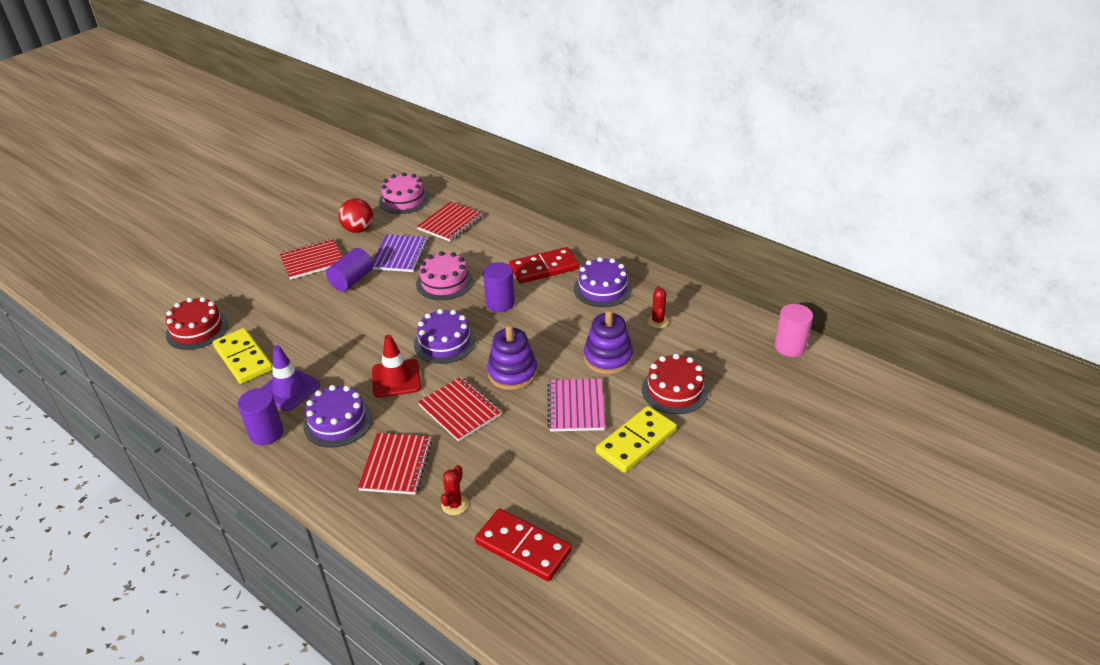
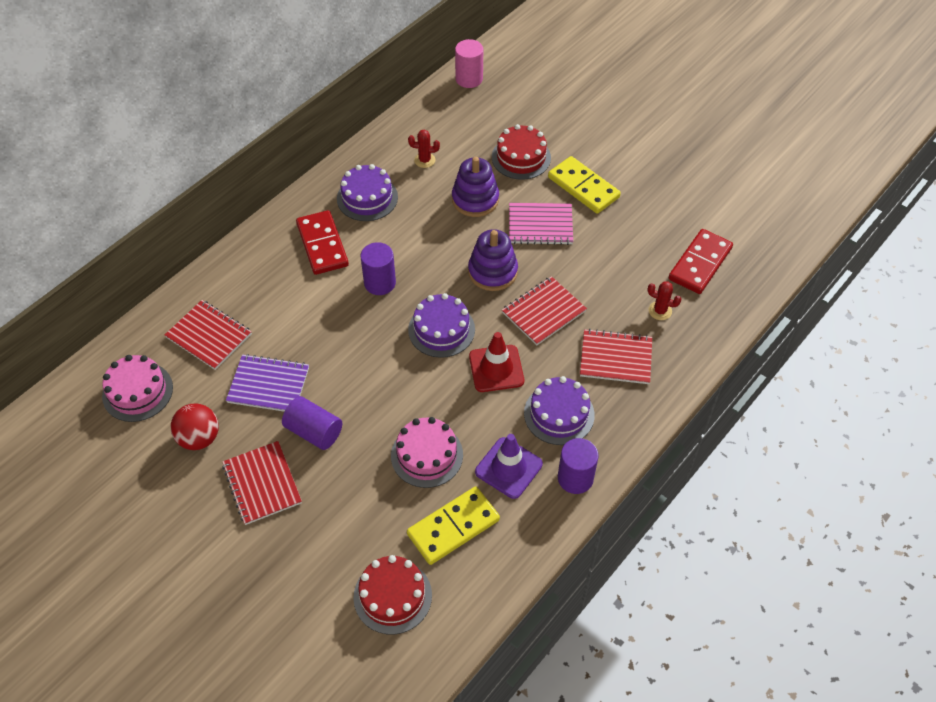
camera: 90 degrees left, 15 degrees up
(444, 282) = (333, 335): pink cake -> pink cake (427, 455)

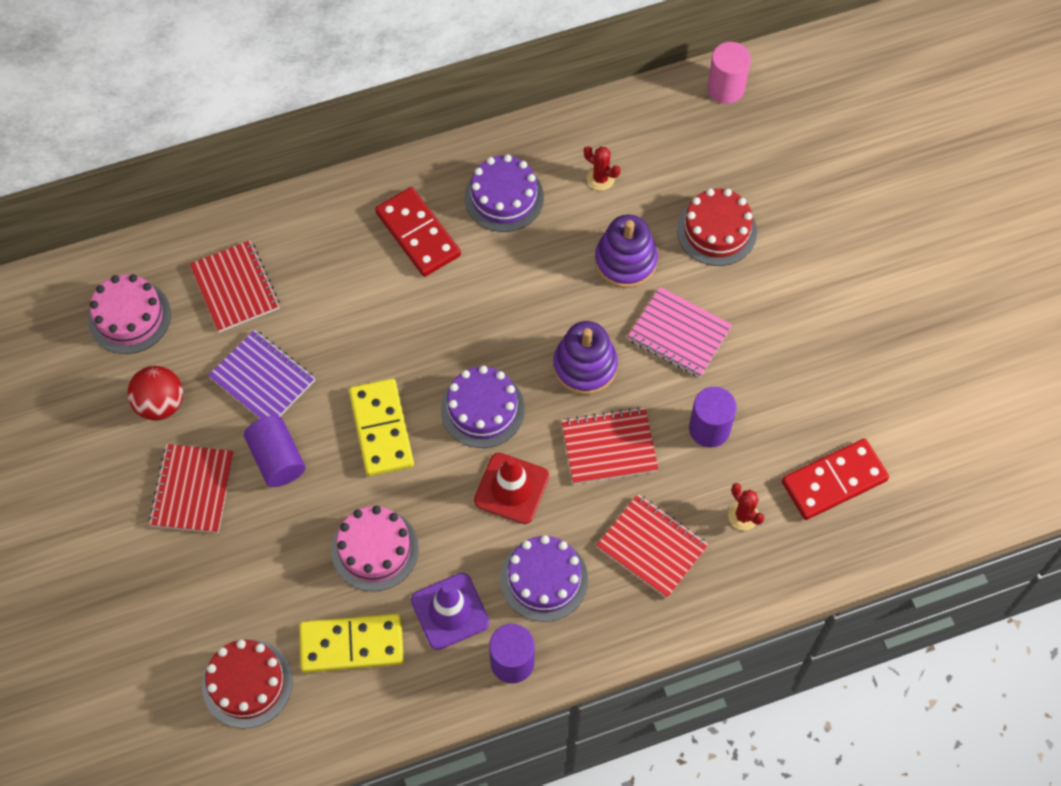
camera: 30 degrees right, 10 degrees up
(322, 245) = (418, 234): red domino -> red domino turned 45 degrees counterclockwise
(380, 283) = (451, 315): purple cylinder -> purple cylinder (709, 429)
(583, 187) = (764, 308): yellow domino -> yellow domino (381, 429)

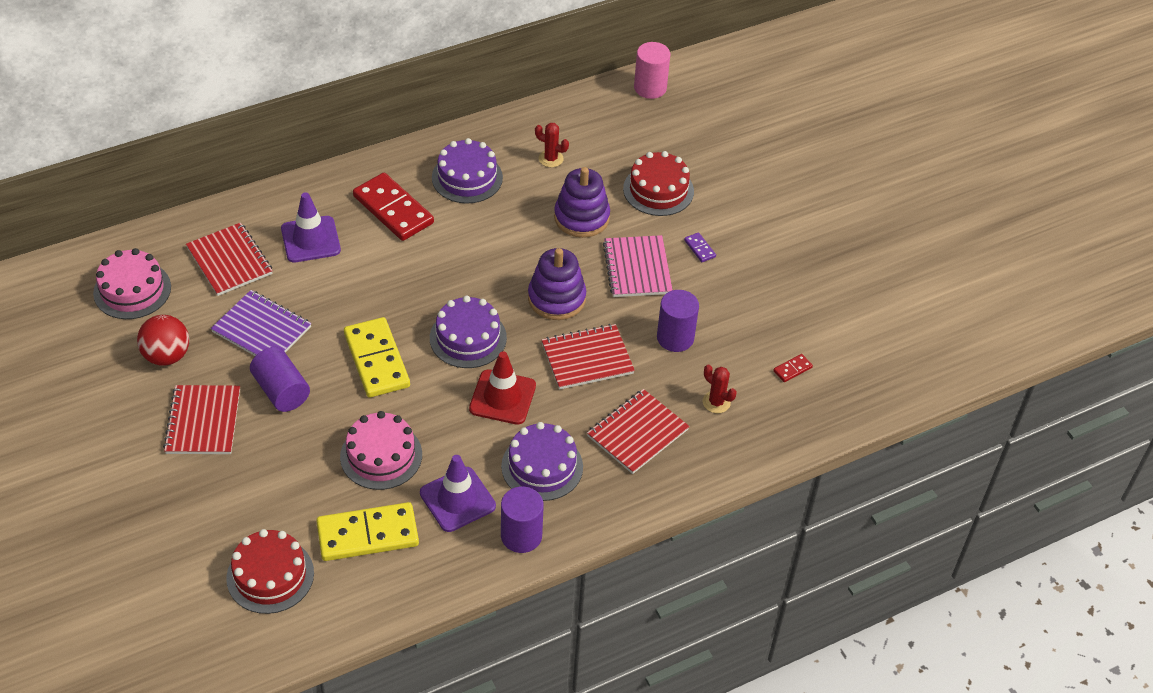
camera: 10 degrees left, 15 degrees down
(324, 266) = (310, 239): none -> purple traffic cone
(652, 547) = (637, 433): red notebook -> red notebook turned 75 degrees counterclockwise
(679, 334) = (637, 268): pink notebook -> pink notebook turned 60 degrees clockwise
(752, 313) = (699, 248): none -> purple domino
(834, 481) = (792, 369): red domino -> red domino, size x0.42

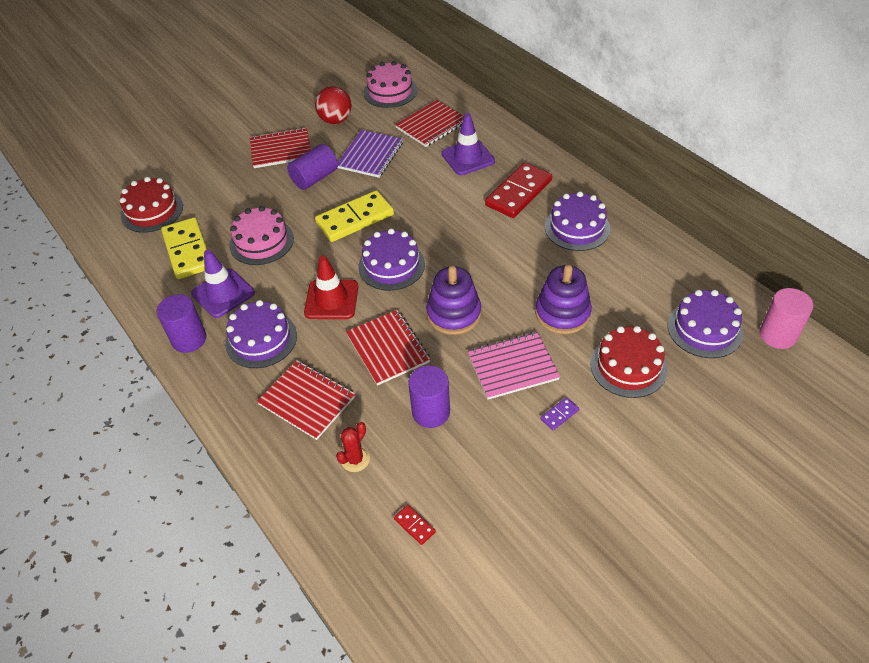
camera: 85 degrees right, 0 degrees up
(551, 159) = (629, 277): red cactus -> none
(630, 129) = (704, 329): none -> purple cake

